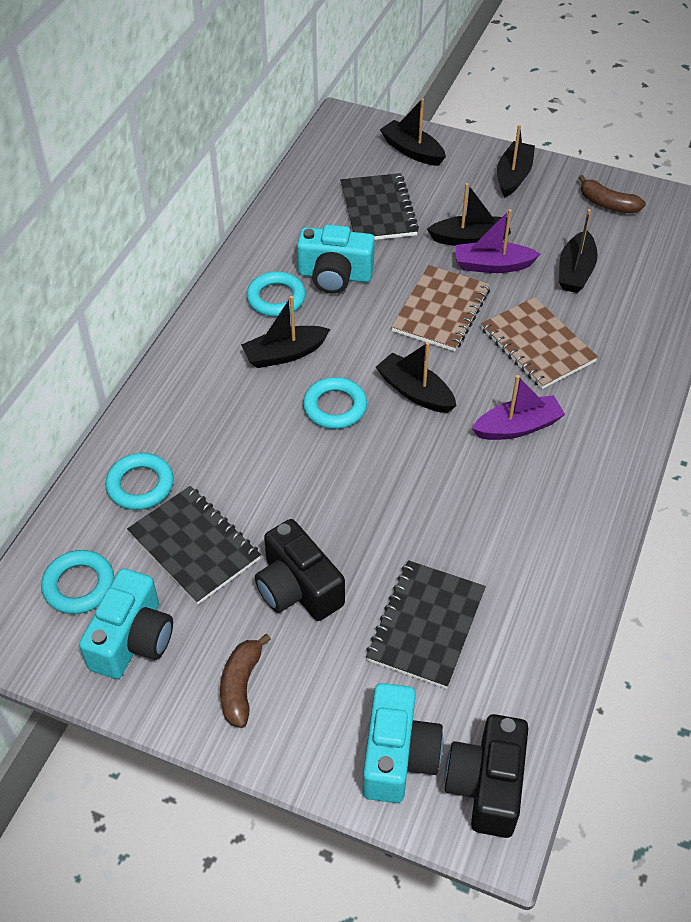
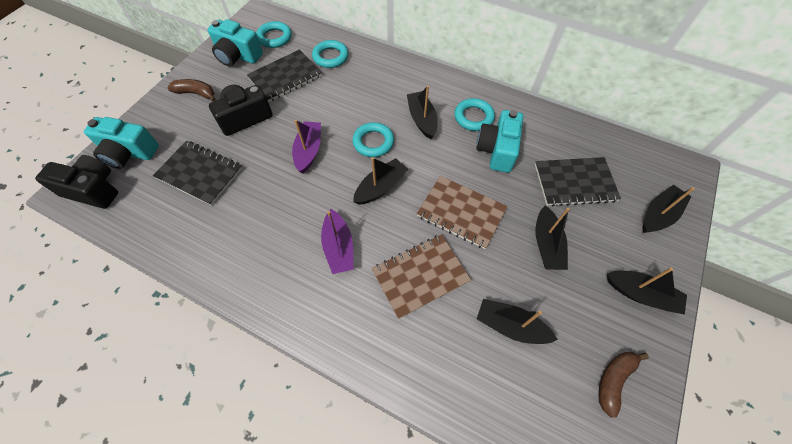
camera: 95 degrees right, 10 degrees up
(492, 265) = (514, 257): purple boat -> purple boat (309, 151)

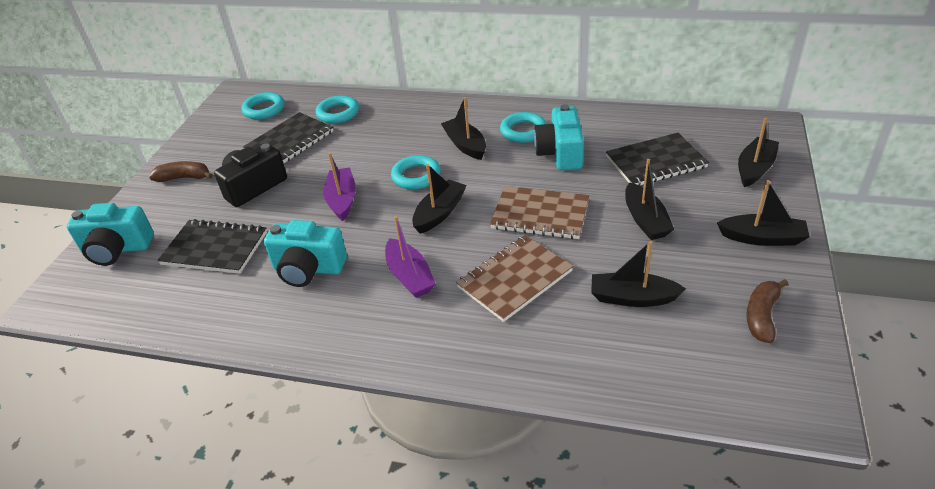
camera: 10 degrees left, 20 degrees down
(93, 190) = (82, 293): black camera -> none
(238, 56) = (224, 134): turquoise camera -> turquoise camera (308, 269)

